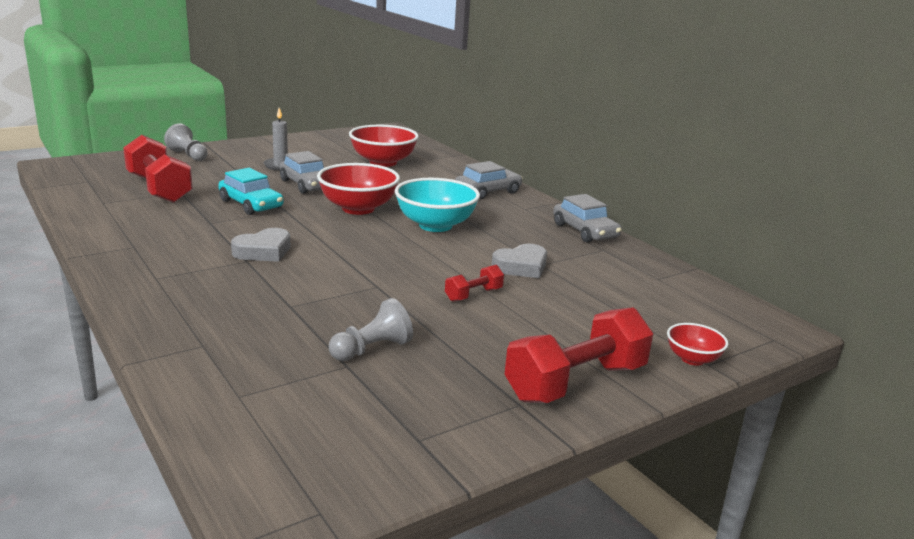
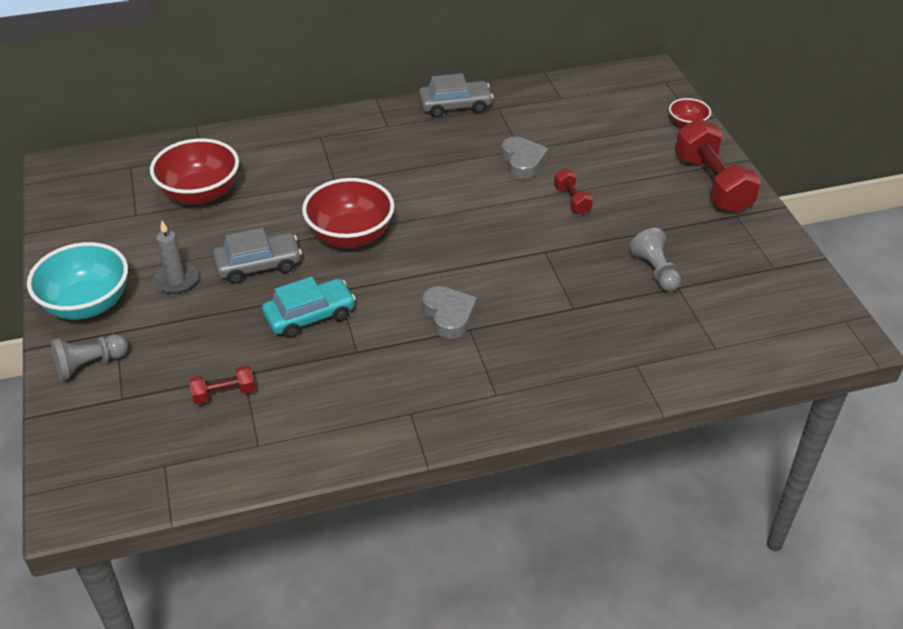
camera: 70 degrees left, 20 degrees up
(159, 189) = (224, 394): red dumbbell -> red dumbbell, size x0.48
(435, 225) = (414, 191): turquoise bowl -> turquoise bowl (87, 304)
(487, 191) = (331, 138): grey car -> none

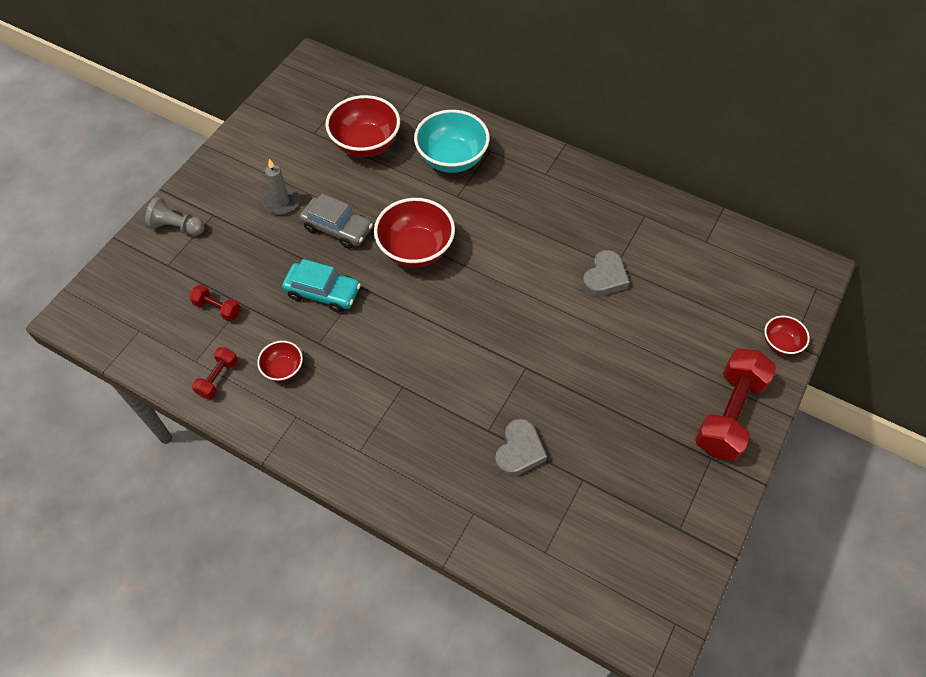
camera: 45 degrees right, 15 degrees up
(87, 304) = (220, 182): turquoise bowl -> turquoise bowl (452, 159)
(351, 390) = (283, 369): none -> red bowl
(449, 315) = (402, 364): grey heart -> grey heart (519, 451)
(455, 106) = (614, 191): grey car -> none
(572, 200) = (599, 340): red dumbbell -> red dumbbell (218, 378)
(655, 271) = (583, 451): grey pawn -> none

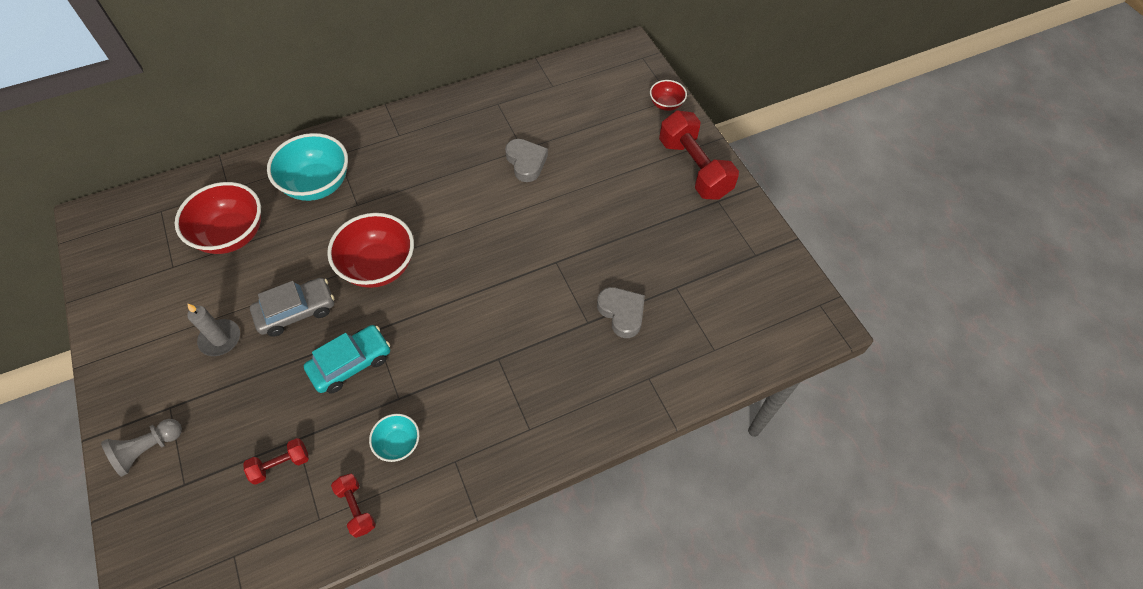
camera: 55 degrees left, 0 degrees up
(283, 369) = (398, 444): red bowl -> turquoise bowl

